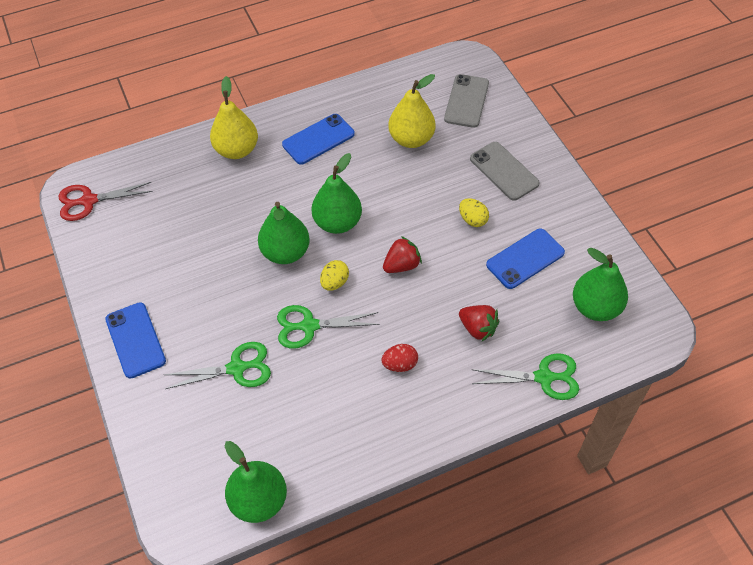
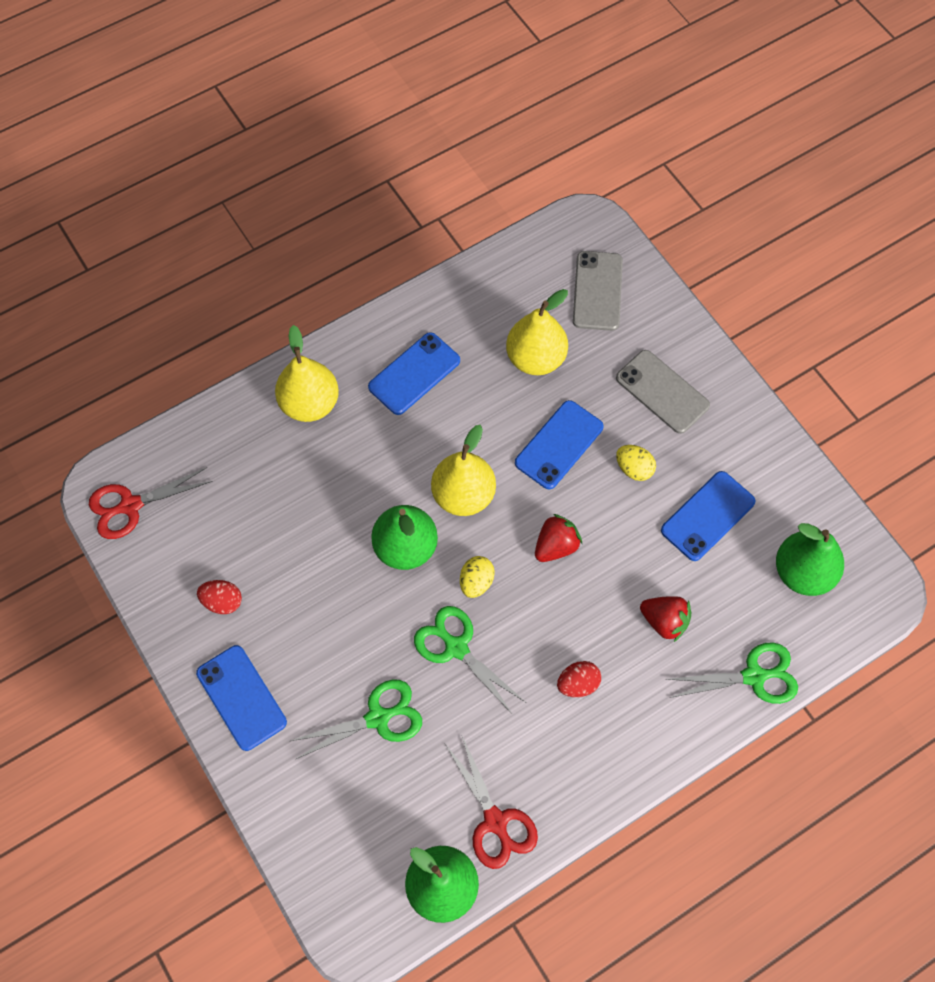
camera: 10 degrees left, 10 degrees up
(138, 272) = (222, 602): none -> red egg
(309, 326) = (456, 647): green scissors -> green scissors turned 60 degrees clockwise
(313, 457) = (495, 821): none -> red scissors
(337, 223) = (463, 495): green pear -> yellow pear
(417, 197) = (559, 445): none -> blue phone

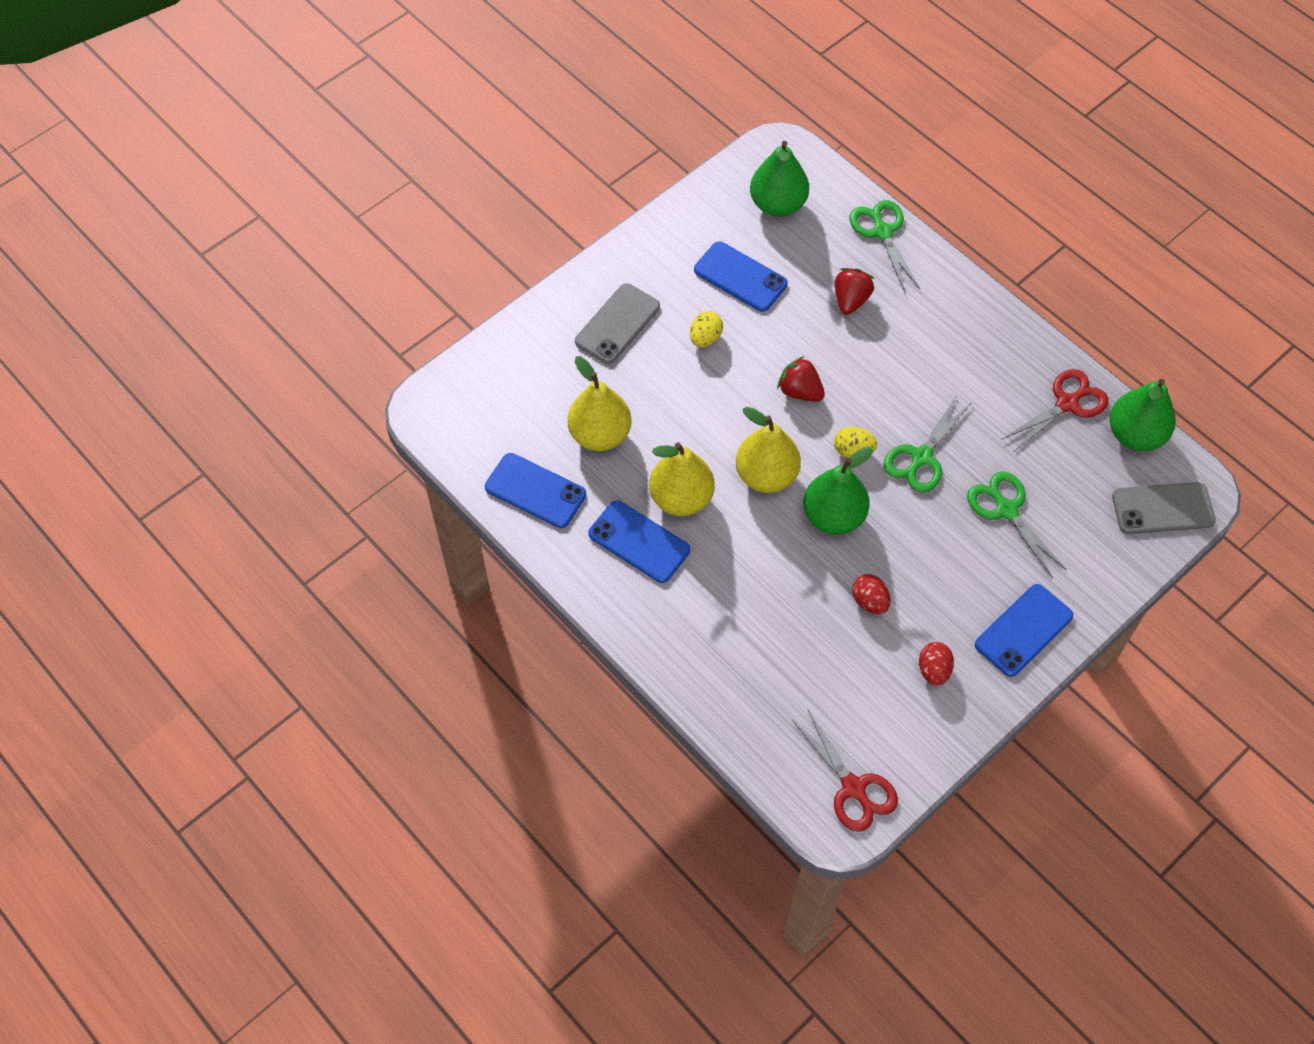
camera: 100 degrees left, 5 degrees down
(310, 403) = (694, 635): yellow pear -> yellow pear (681, 498)
(559, 445) = (693, 402): blue phone -> blue phone (535, 491)
(578, 684) = (927, 358): red egg -> red egg (869, 601)
(597, 291) = (510, 390): grey phone -> grey phone (1162, 508)

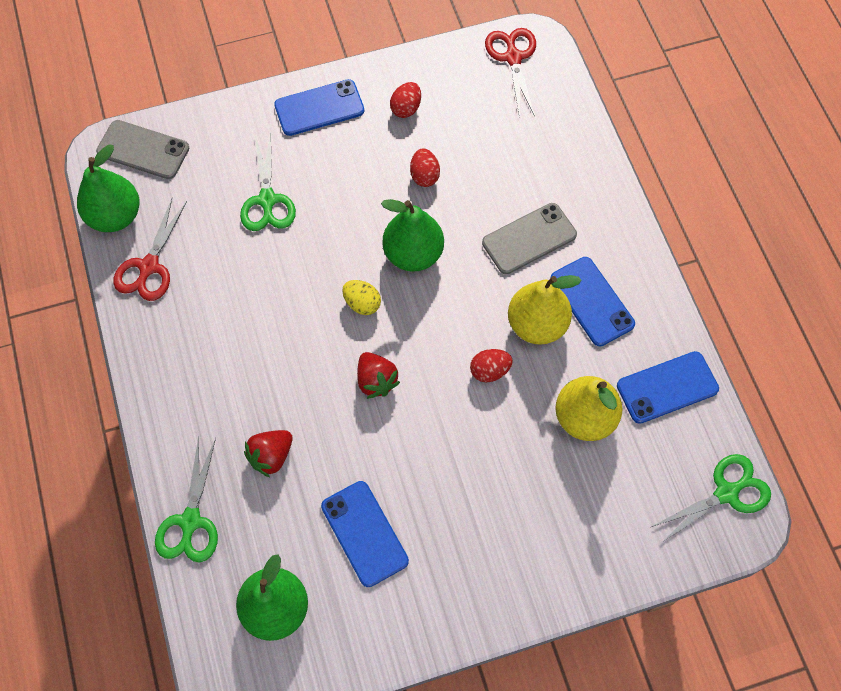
camera: 155 degrees left, 5 degrees up
(535, 491) = (667, 387): blue phone -> blue phone turned 75 degrees counterclockwise
(617, 324) = (516, 534): grey phone -> grey phone (529, 239)
(704, 440) = (489, 371): none -> red egg
(705, 338) = (436, 477): yellow egg -> none
(766, 475) = (451, 314): yellow pear -> none
(921, 457) = (307, 273): green scissors -> green scissors (726, 493)
(1067, 403) = (149, 267): red scissors -> red scissors turned 60 degrees counterclockwise

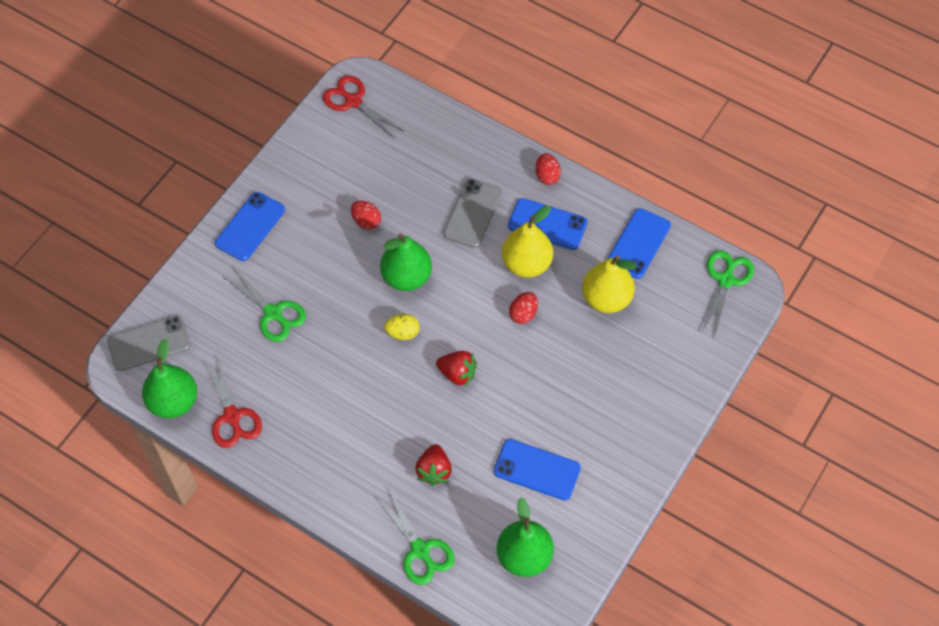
camera: 40 degrees left, 5 degrees down
(406, 108) = (311, 185): red egg -> red egg (547, 176)

